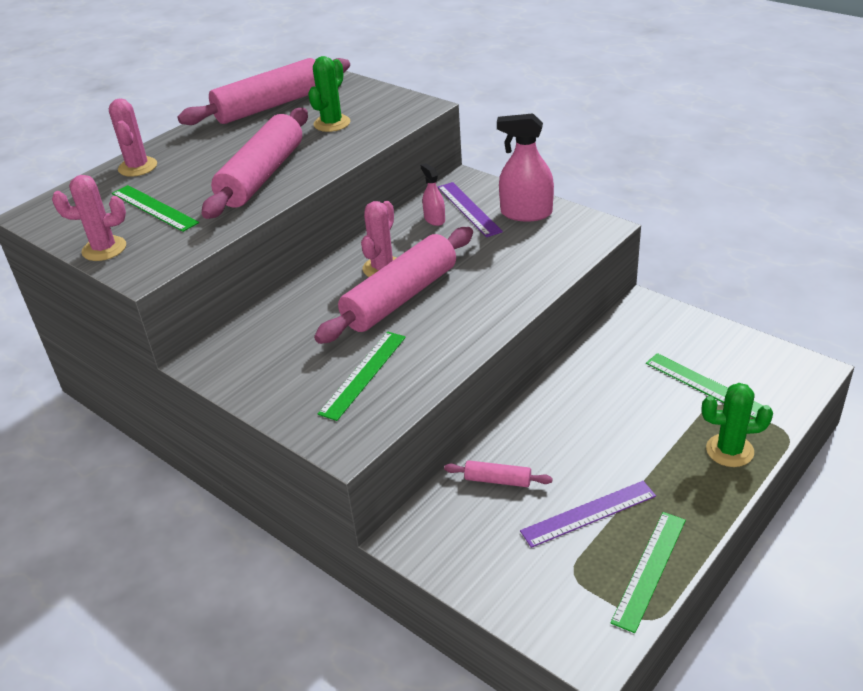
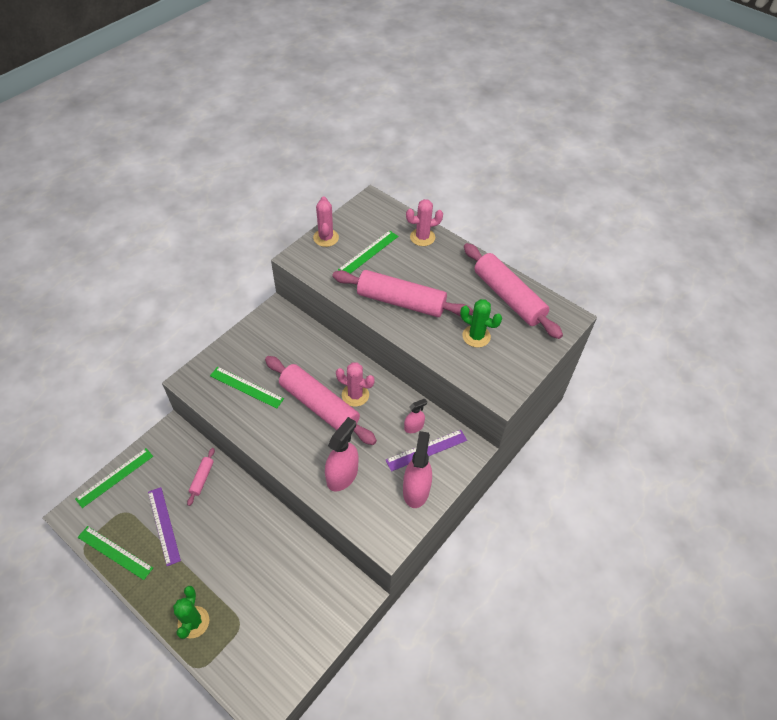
camera: 85 degrees right, 15 degrees up
(513, 268) = (342, 475): none -> pink spray bottle
(703, 385) = (260, 620): green ruler -> green ruler (115, 477)

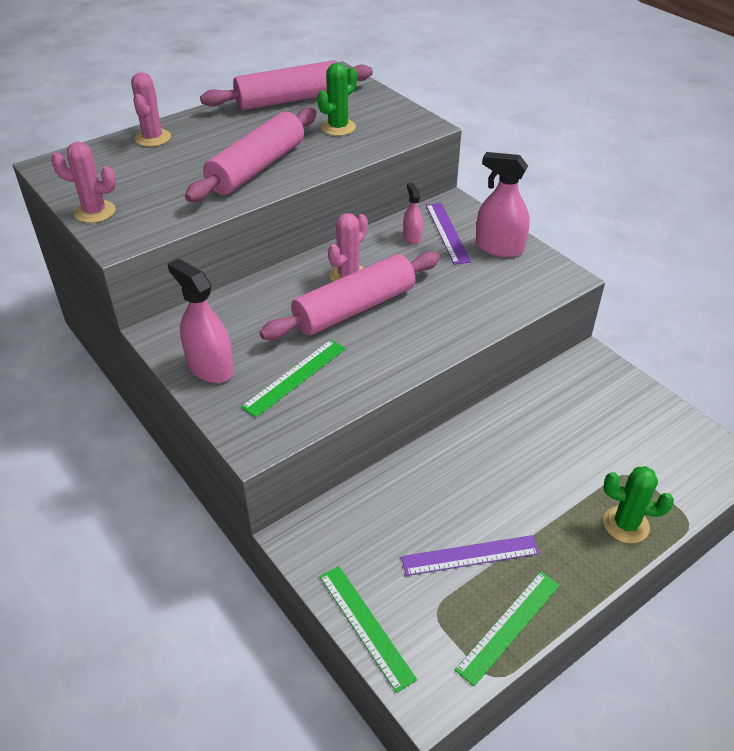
camera: 75 degrees left, 10 degrees down
(202, 478) = (397, 501): pink rolling pin -> none
(342, 475) = (468, 301): pink spray bottle -> pink spray bottle (210, 367)
(368, 253) = (152, 181): green ruler -> none

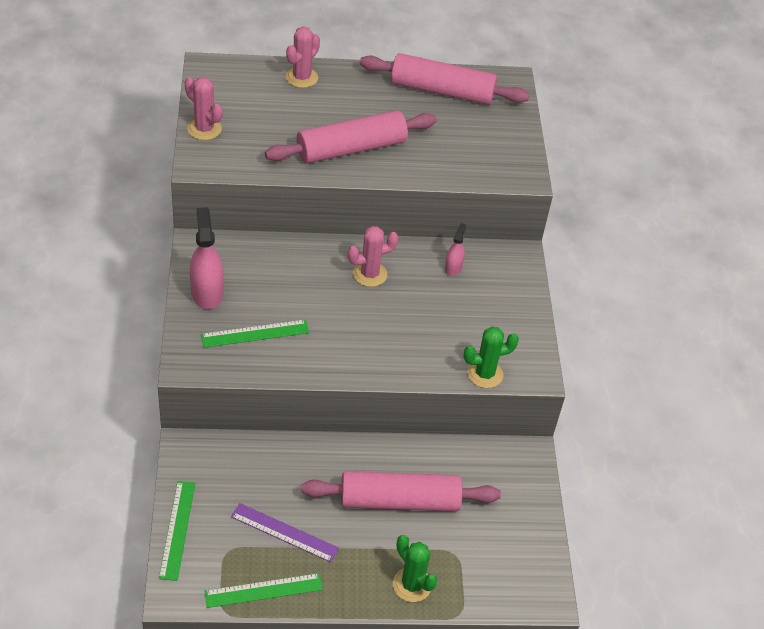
camera: 30 degrees right, 5 degrees up
(338, 127) = (452, 141): green cactus -> green cactus (484, 374)
(354, 308) = (347, 304): pink rolling pin -> pink rolling pin (399, 501)
(447, 233) = (485, 280): purple ruler -> none
(499, 248) = (512, 317): pink spray bottle -> none

